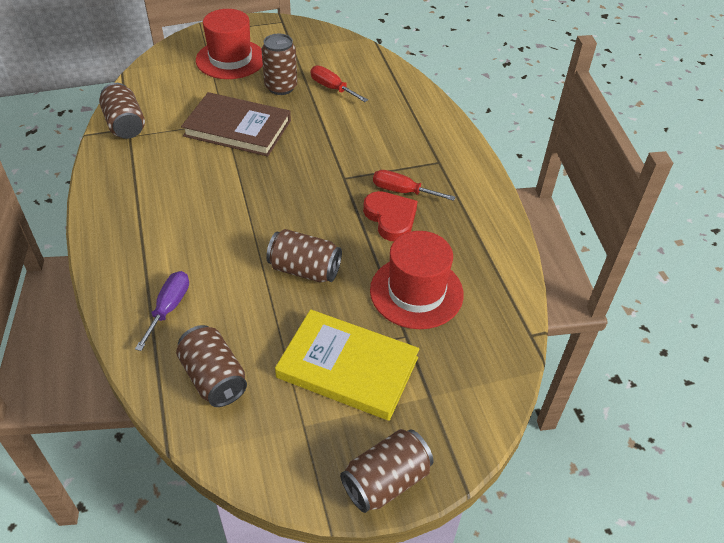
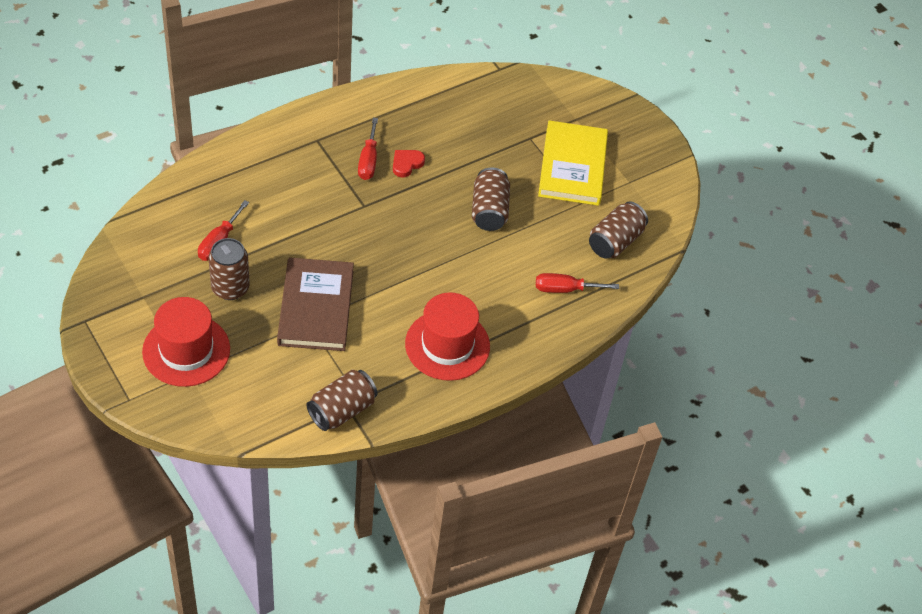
camera: 110 degrees left, 5 degrees up
(169, 308) = (565, 289): purple screwdriver -> red screwdriver
(386, 481) = (649, 133): brown can -> none
(391, 218) = (406, 164): red heart -> red heart, size x0.64
(416, 292) = (484, 137): red hat -> red hat (447, 345)

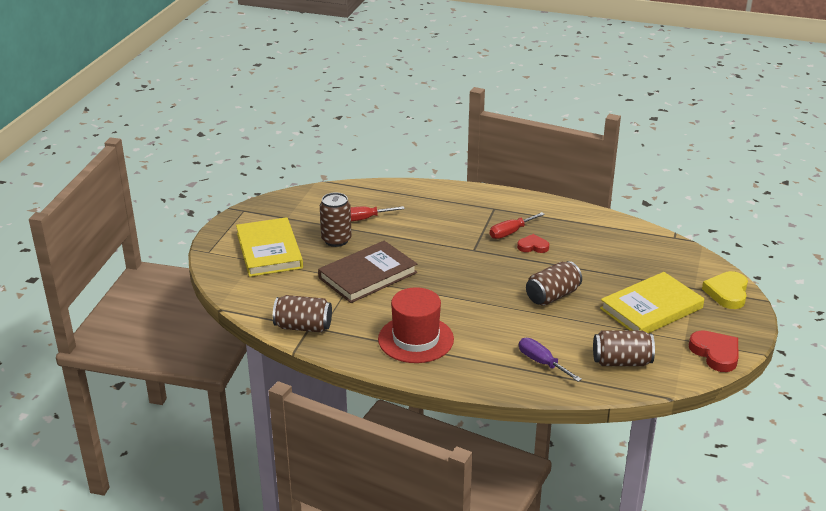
camera: 55 degrees right, 20 degrees down
(186, 350) = (269, 250): red hat -> yellow book
(565, 289) = (542, 362): red screwdriver -> purple screwdriver
(604, 107) = (727, 293): none -> yellow heart
(663, 180) = (715, 353): none -> red heart

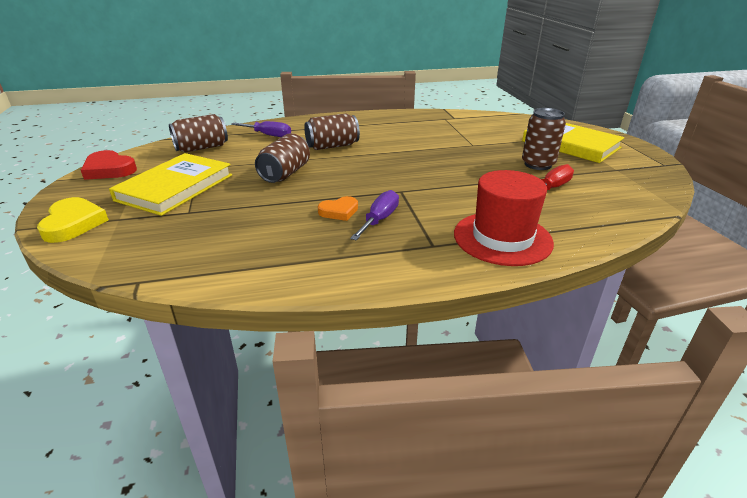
camera: 150 degrees right, 0 degrees up
(303, 327) = (458, 117): brown can -> brown can (332, 146)
(367, 275) = (465, 149): brown book -> none
(416, 339) = (374, 127): red hat -> red hat (502, 238)
(510, 232) = (379, 219): red screwdriver -> purple screwdriver
(533, 246) = (339, 211): red heart -> orange heart

